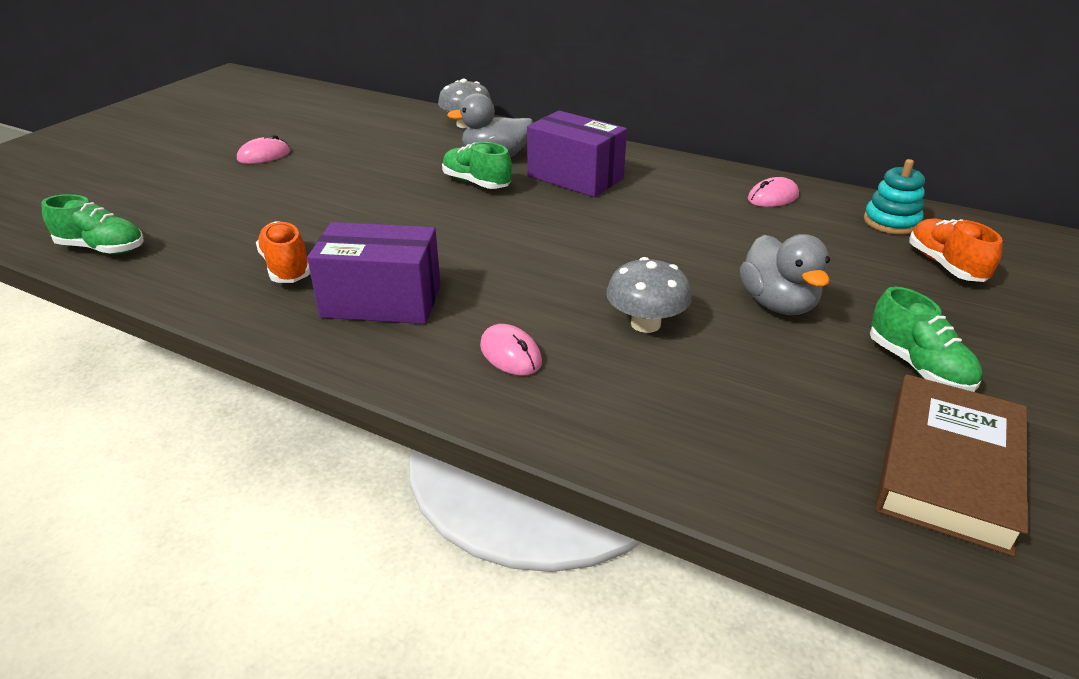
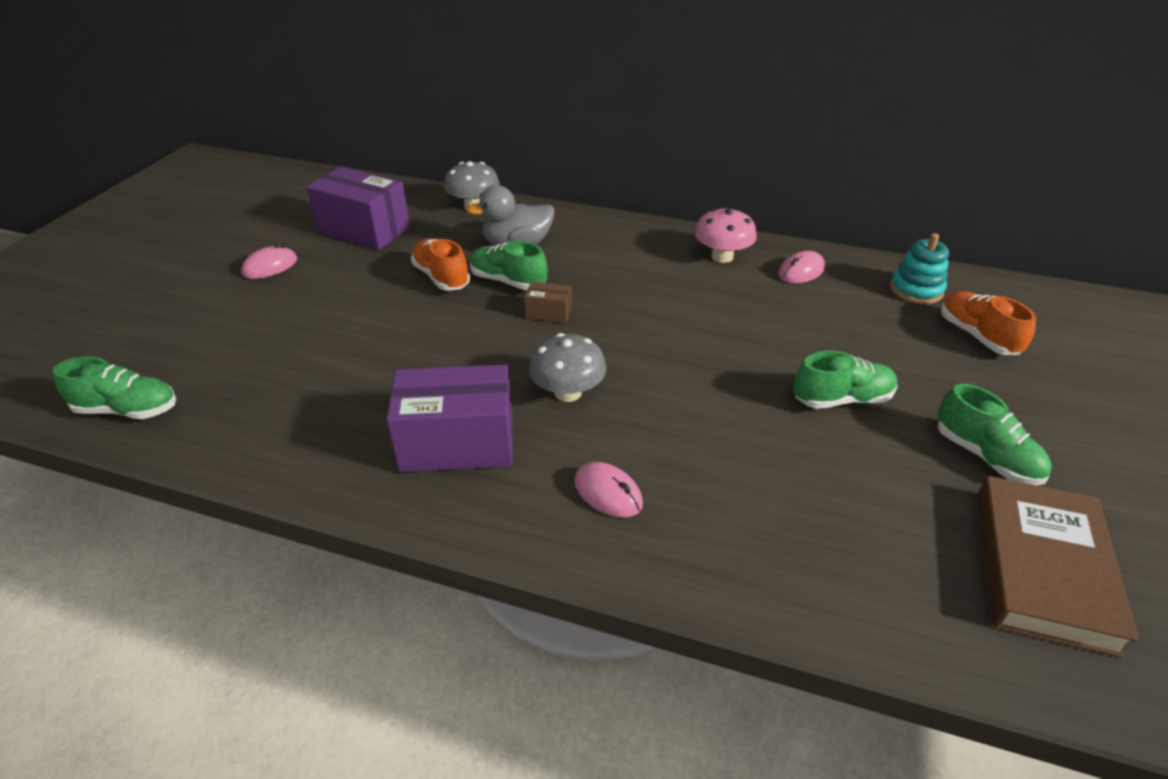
camera: 10 degrees left, 5 degrees up
(286, 267) = (343, 411): orange shoe -> orange shoe (441, 277)
(506, 210) = (548, 313): none -> brown box
(575, 177) = (605, 264): purple box -> purple box (364, 230)
(645, 324) = (726, 438): grey mushroom -> grey mushroom (568, 392)
(695, 180) = (722, 257): none -> pink mushroom
(778, 304) = (842, 399): grey duck -> green shoe

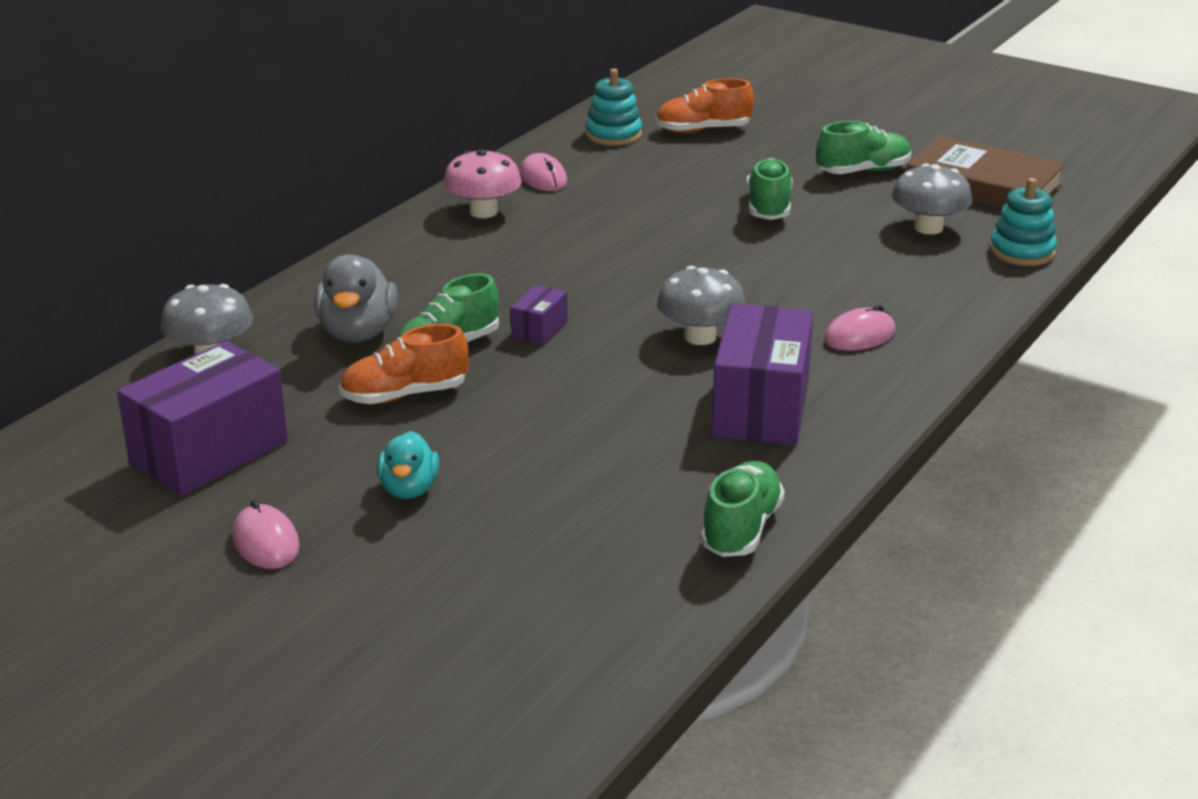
camera: 75 degrees left, 10 degrees down
(128, 410) = (599, 653): green shoe -> green shoe (741, 529)
(326, 301) = (409, 489): none -> turquoise duck
(548, 313) = (539, 330): brown box -> purple box
(881, 620) = (1022, 252): none -> turquoise stacking toy
(884, 525) = (928, 228): none -> grey mushroom

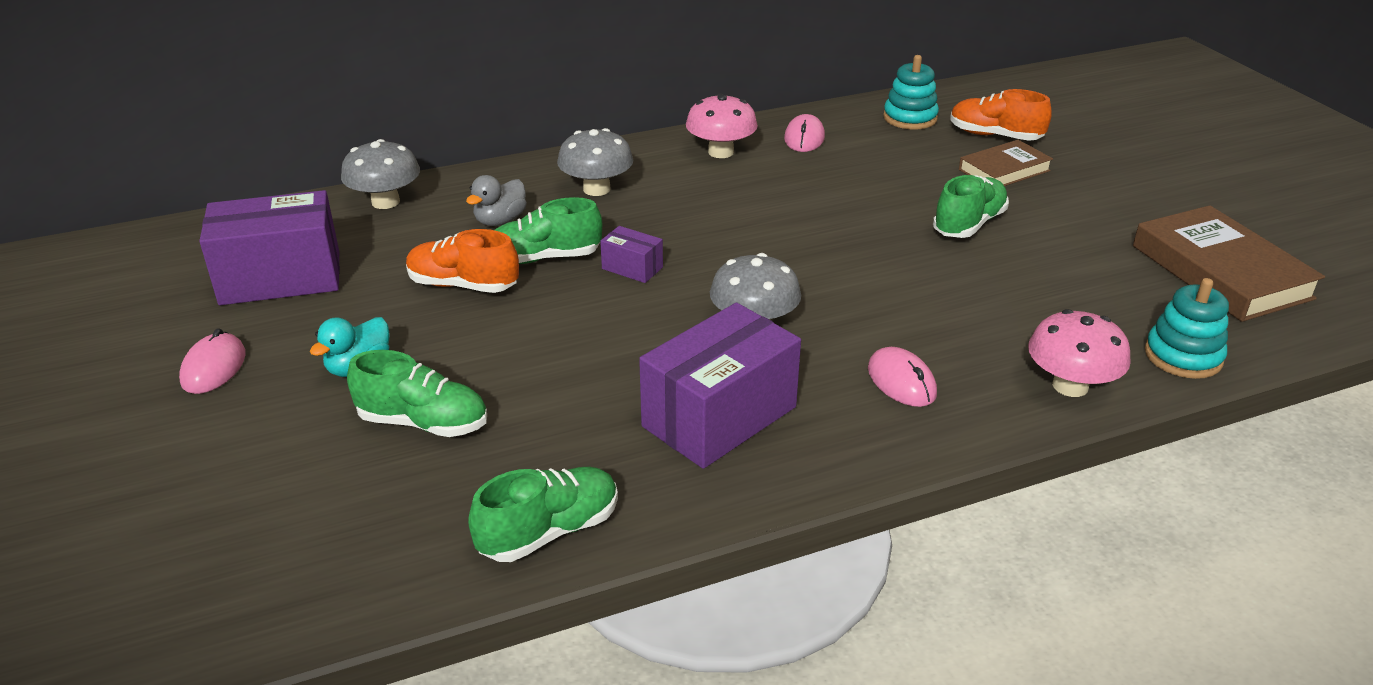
camera: 35 degrees right, 5 degrees up
(358, 333) = (500, 221): grey duck -> grey duck, size x0.65
(539, 330) = (632, 268): purple box -> purple box turned 60 degrees clockwise
(744, 156) = (1004, 170): none -> brown book
(859, 336) = (901, 381): pink mouse -> pink mouse turned 60 degrees clockwise
(863, 171) = (1105, 218): green shoe -> green shoe (423, 423)
(928, 228) = (1107, 296): grey mushroom -> grey mushroom (596, 189)
(973, 297) = (1070, 386): none -> pink mushroom

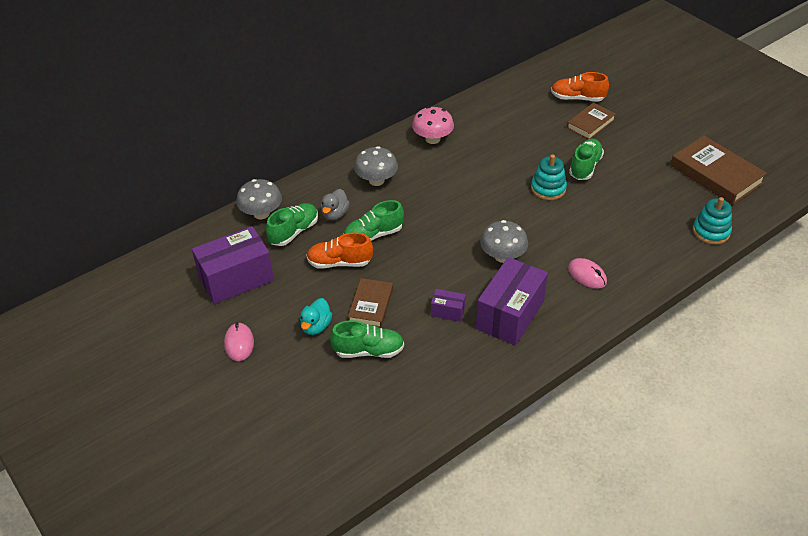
camera: 15 degrees left, 10 degrees up
(474, 355) = (371, 305): none -> brown book
(549, 531) = (461, 394): green shoe -> green shoe (294, 232)
(632, 268) = (423, 232): purple box -> purple box (447, 311)
(804, 138) = (474, 119): pink mouse -> none
(910, 118) = (527, 92): turquoise stacking toy -> turquoise stacking toy (548, 189)
(1070, 386) = (665, 260): pink mushroom -> none

